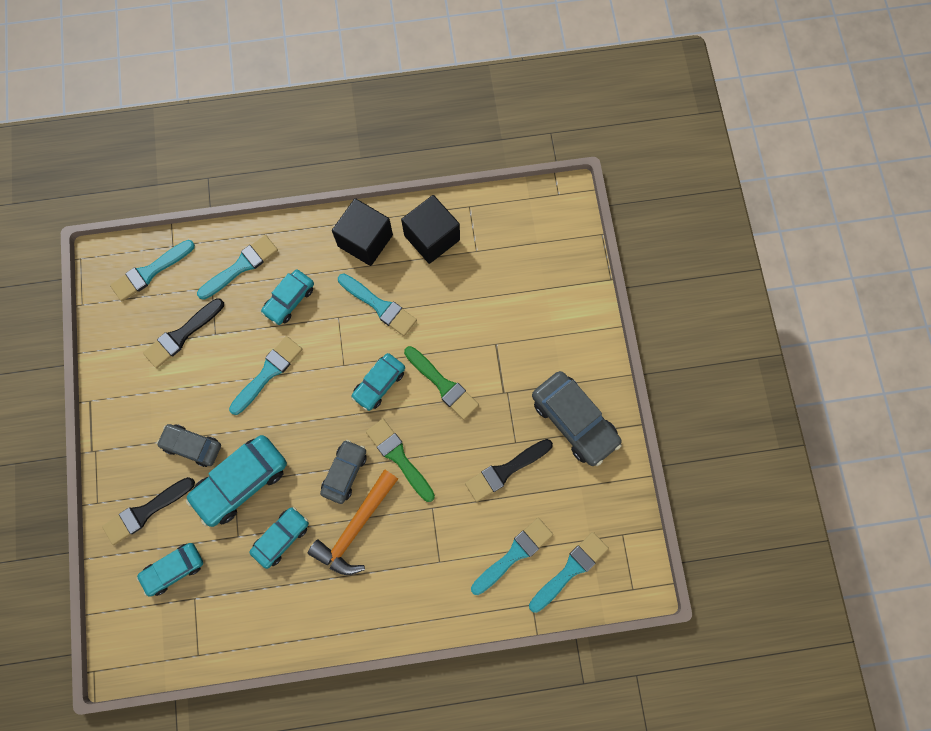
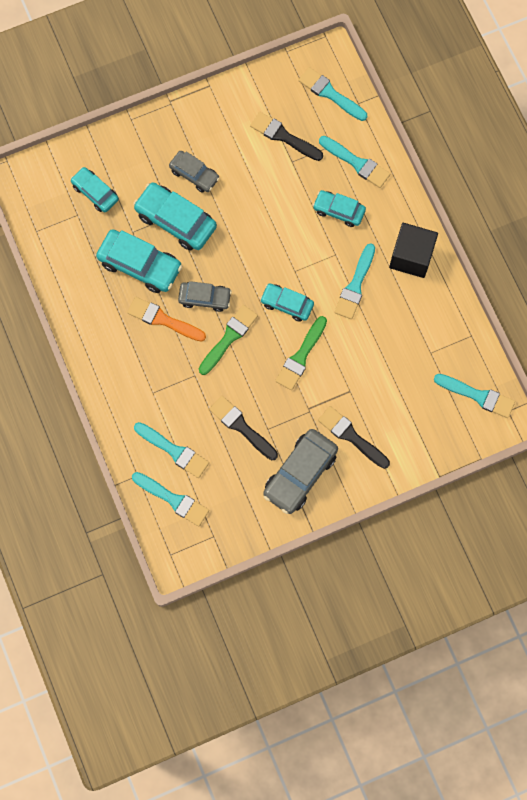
camera: 75 degrees right, 0 degrees up
(145, 511) = (133, 157): black brush -> black brush (351, 436)
(192, 446) = (194, 174): grey car -> grey car turned 120 degrees clockwise
(268, 373) = (271, 213): turquoise brush -> turquoise brush (478, 396)
(281, 538) = (140, 265): turquoise car -> turquoise car, size x1.61
(355, 527) = (163, 319): orange hammer -> orange brush
(432, 238) = (431, 311): black cube -> none

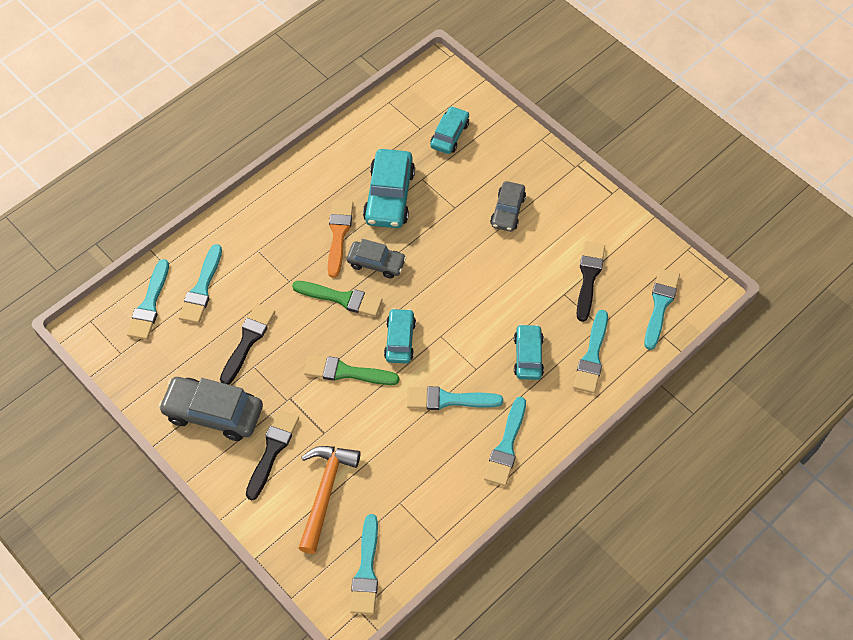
camera: 70 degrees right, 15 degrees down
(176, 220) = (450, 211): turquoise car -> none
(205, 298) = (376, 263): grey car -> grey car turned 60 degrees counterclockwise
(402, 406) = (325, 492): none -> orange hammer
(411, 256) = (506, 446): black cube -> turquoise brush

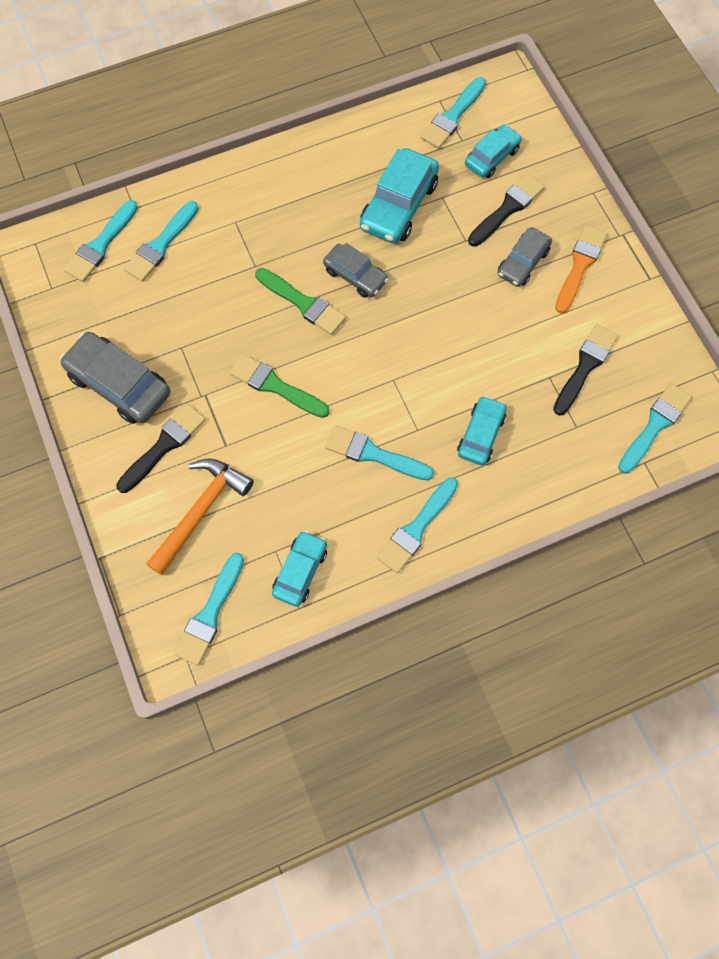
camera: 20 degrees right, 10 degrees up
(248, 341) = (186, 317): black brush -> black brush (507, 209)
(339, 234) = (328, 231): orange brush -> orange brush (580, 265)
(400, 340) = (347, 370): turquoise car -> turquoise car (300, 571)
(592, 356) = (553, 459): turquoise brush -> turquoise brush (452, 116)

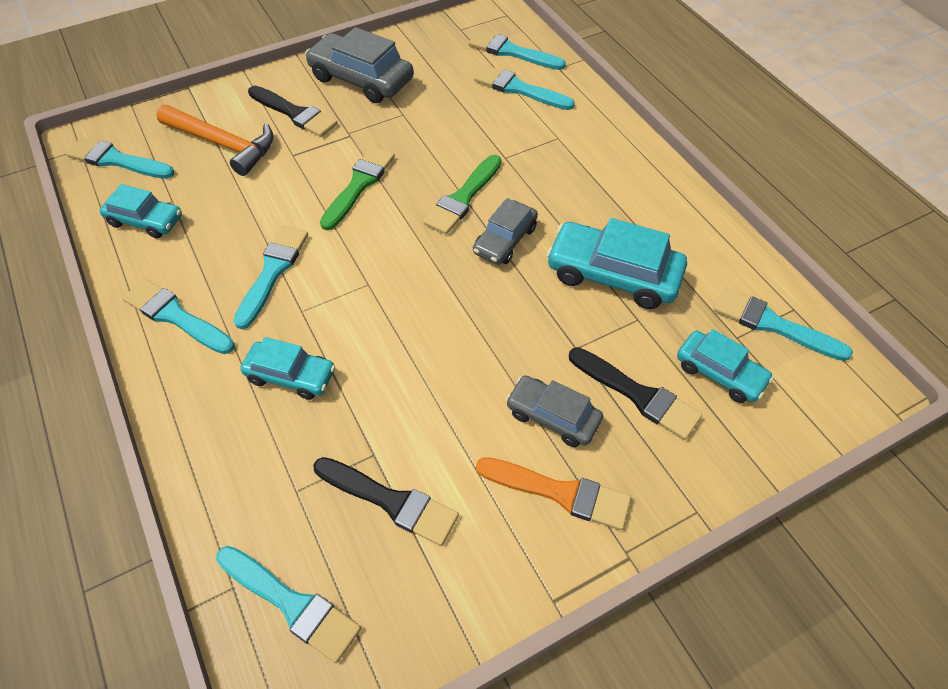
camera: 85 degrees right, 15 degrees down
(119, 384) = (361, 79): grey car -> grey car turned 90 degrees counterclockwise

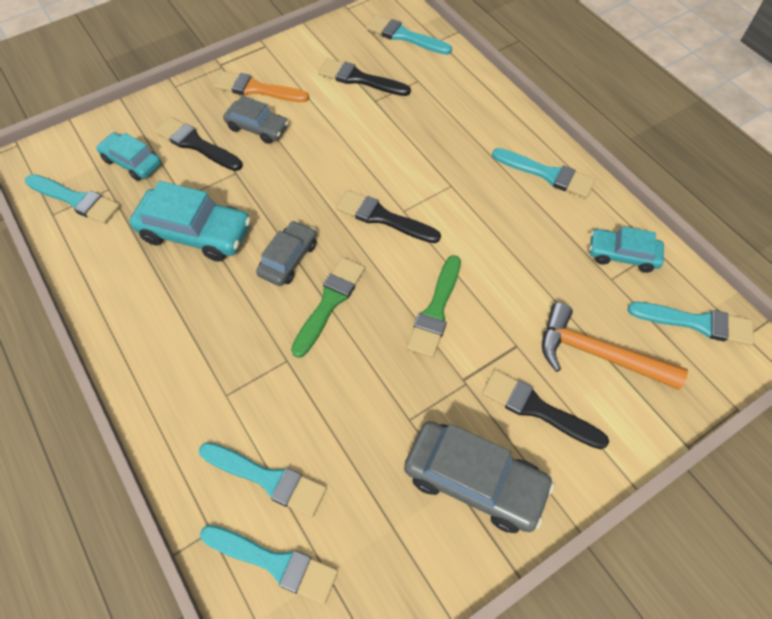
camera: 175 degrees right, 5 degrees up
(273, 271) = (486, 215): turquoise brush -> none
(291, 376) = (443, 140): turquoise car -> none
(394, 277) = (382, 217): none -> black brush

